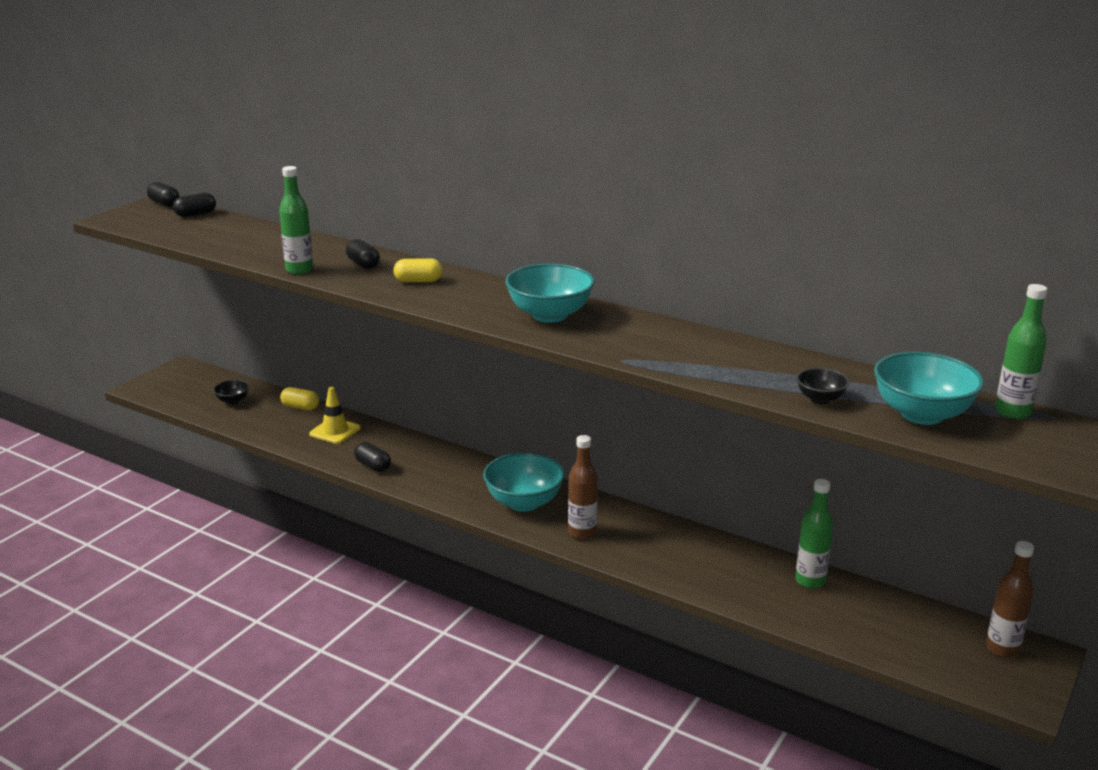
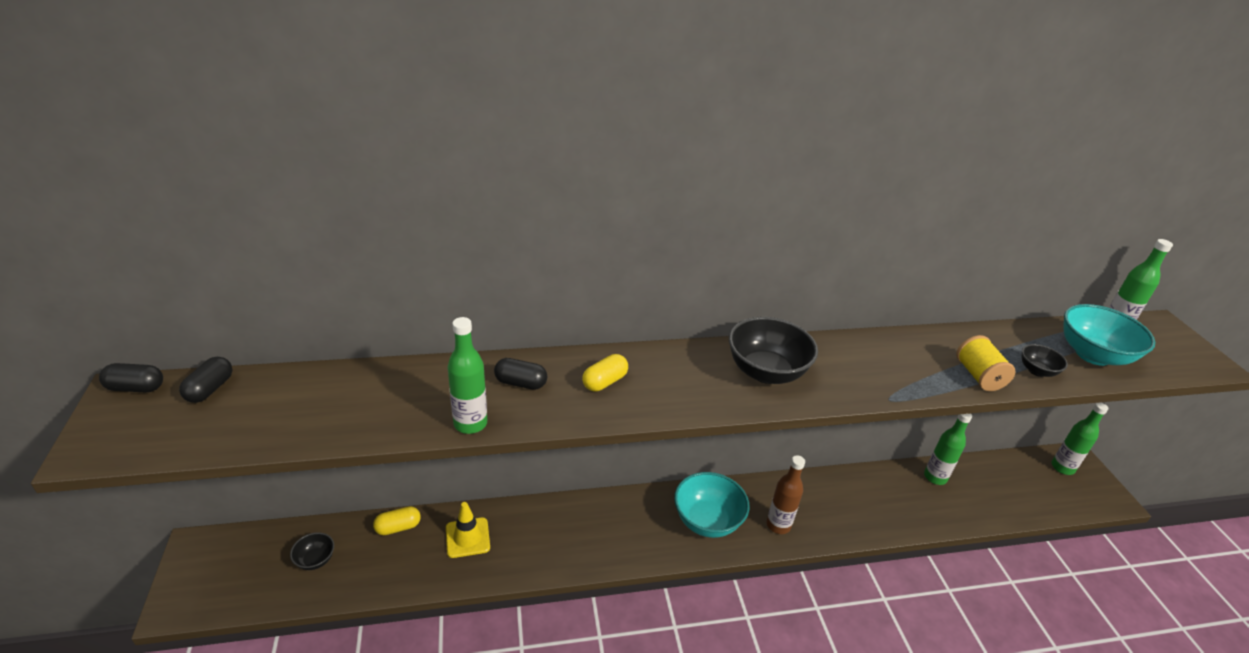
camera: 45 degrees left, 10 degrees up
(373, 466) = (550, 558): black capsule -> none
(550, 315) = (766, 372): turquoise bowl -> black bowl
(745, 380) = (978, 376): none -> yellow spool
(1002, 649) = (1062, 467): brown bottle -> green bottle

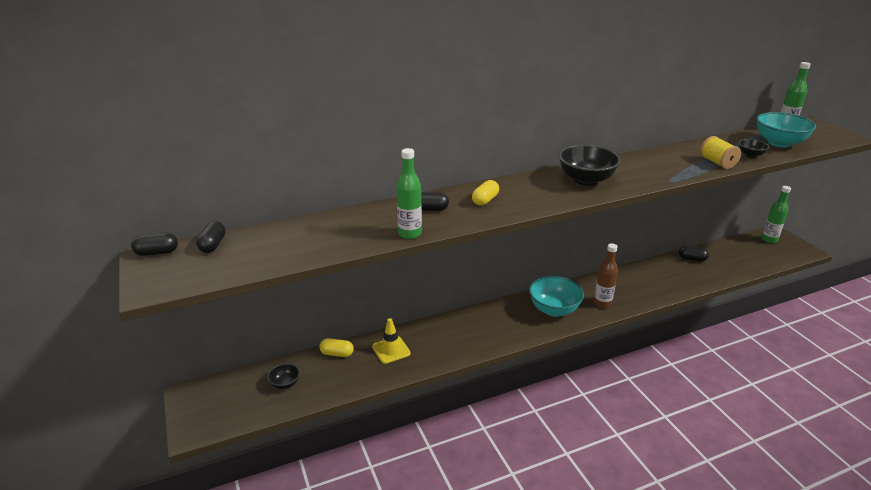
camera: 10 degrees left, 5 degrees down
(398, 527) = (337, 354): yellow capsule -> yellow capsule turned 45 degrees clockwise
(935, 477) = (692, 259): green bottle -> black capsule

